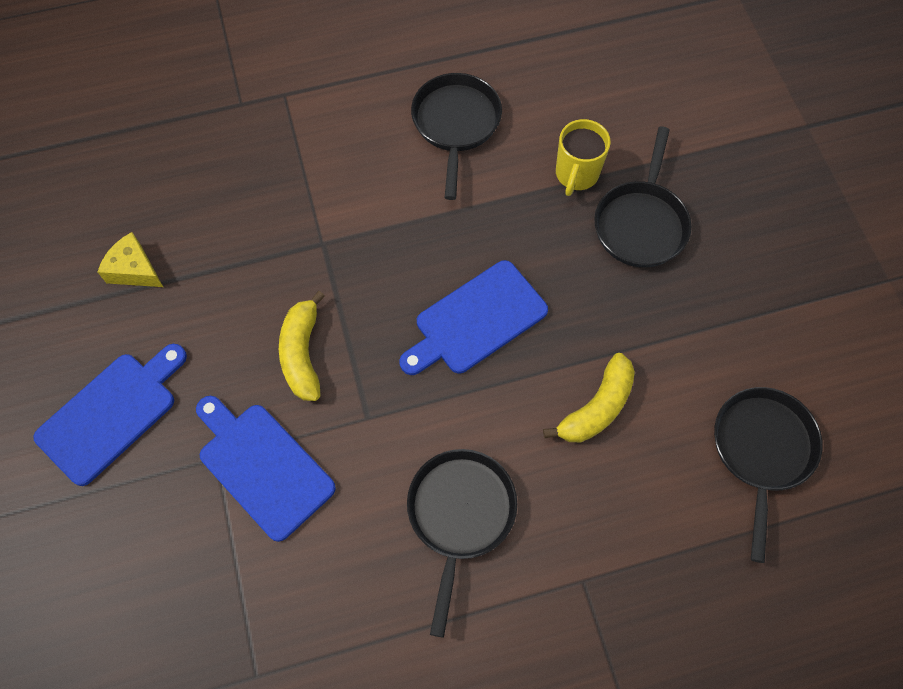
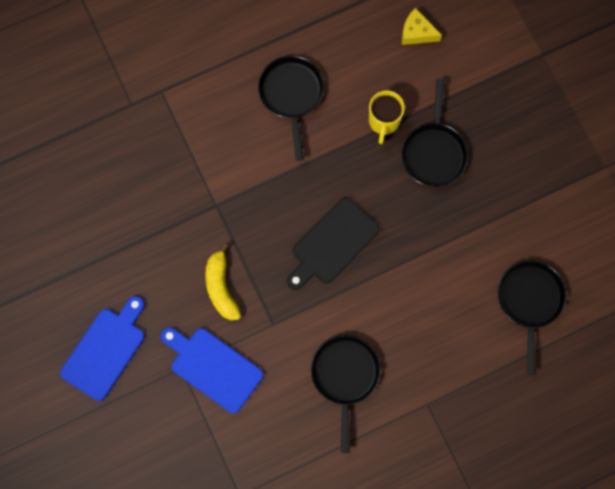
camera: 10 degrees left, 10 degrees up
(134, 270) = (91, 247): yellow cheese -> yellow cheese (416, 32)
(476, 320) = (332, 244): blue cutting board -> black cutting board
(597, 408) = (421, 291): yellow banana -> none

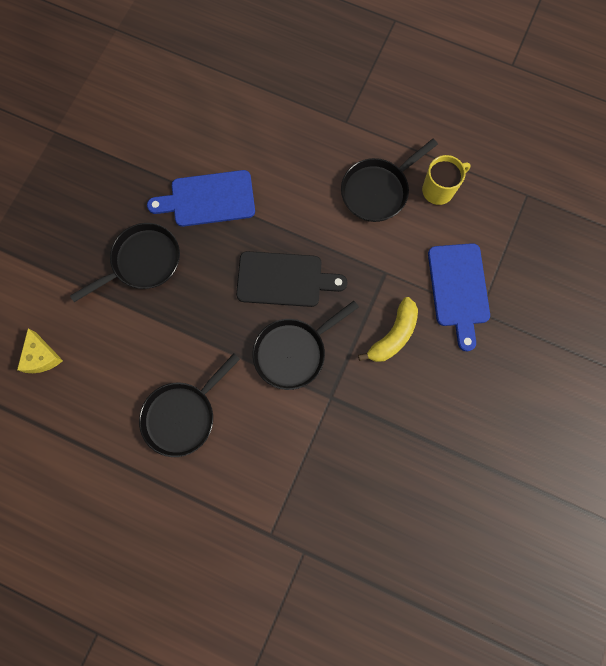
camera: 130 degrees left, 0 degrees up
(105, 350) = (522, 383): blue cutting board -> blue cutting board (208, 199)
(384, 121) = (146, 321): yellow mug -> yellow mug (439, 190)
(529, 301) = (208, 109): black pan -> black pan (293, 352)

